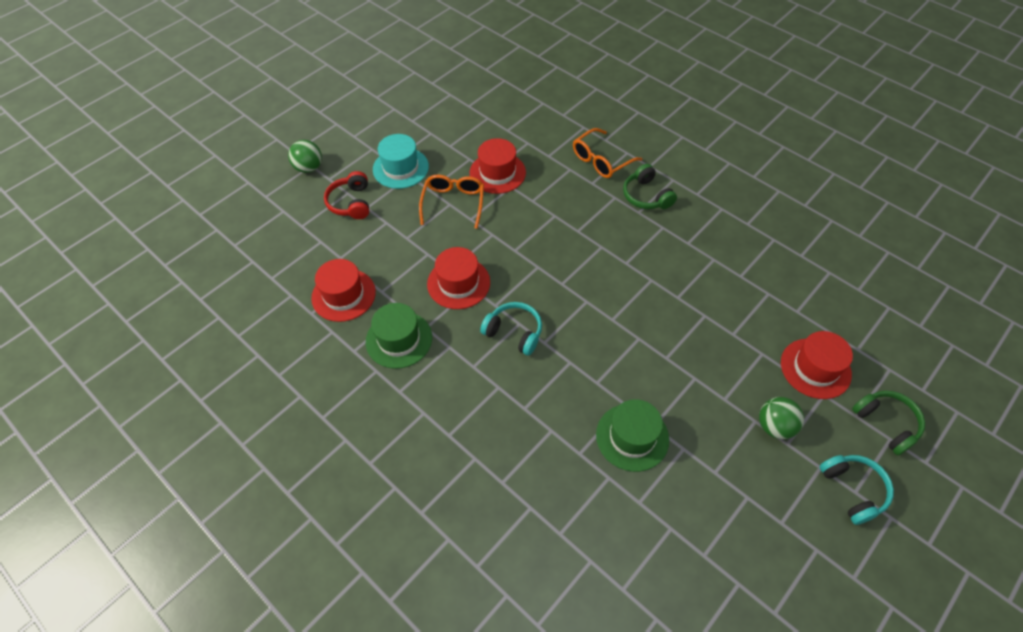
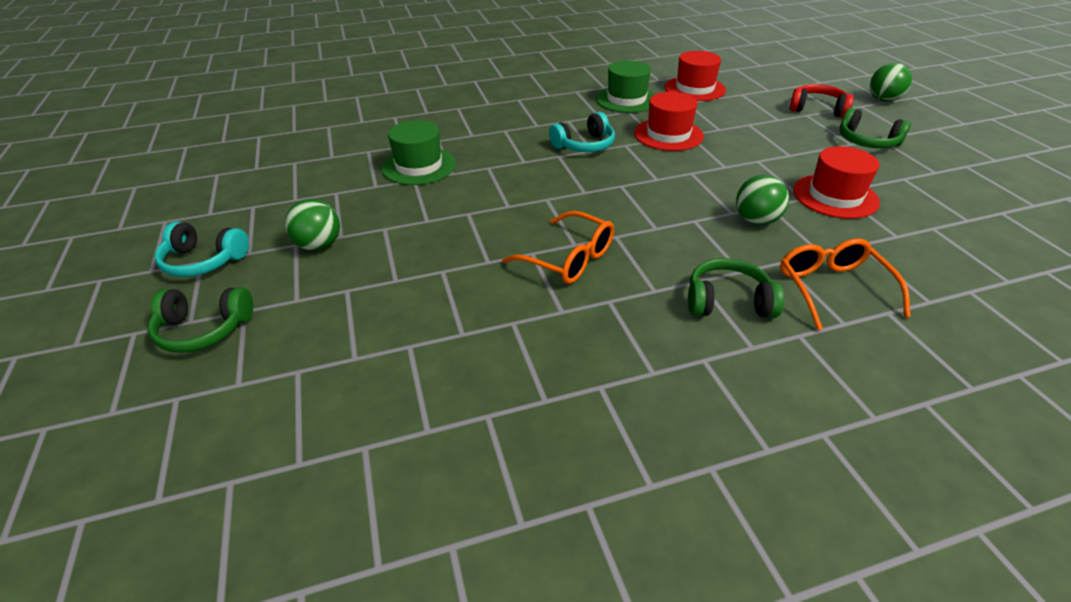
camera: 120 degrees right, 15 degrees down
(400, 168) = (867, 142): turquoise hat -> green headphones
(453, 203) = (790, 157): orange glasses -> orange glasses (569, 259)
(555, 202) = (756, 220): none -> green ball
(815, 368) = (328, 313): red hat -> none

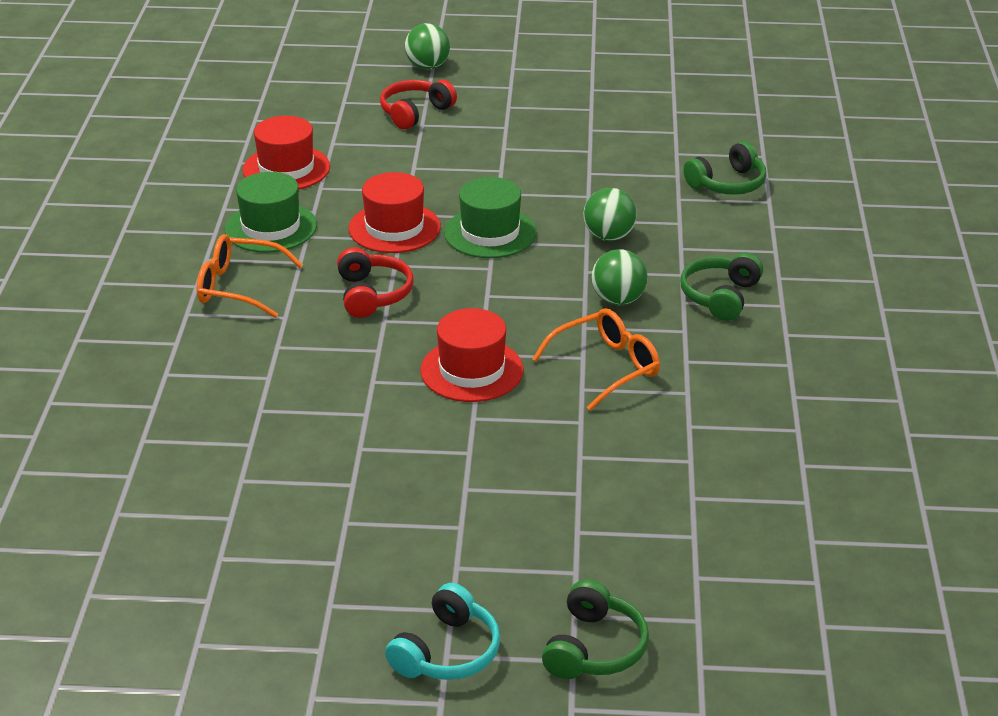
camera: 70 degrees left, 5 degrees down
(319, 245) = (471, 546): green ball -> green ball (618, 300)
(419, 166) = (325, 438): green hat -> green hat (490, 233)
(584, 145) = (372, 294): turquoise headphones -> red headphones
(832, 288) = (730, 238): orange glasses -> orange glasses (238, 287)
(835, 196) = (596, 178): red hat -> red hat (472, 370)
(867, 142) = (508, 116): green headphones -> green headphones (728, 184)

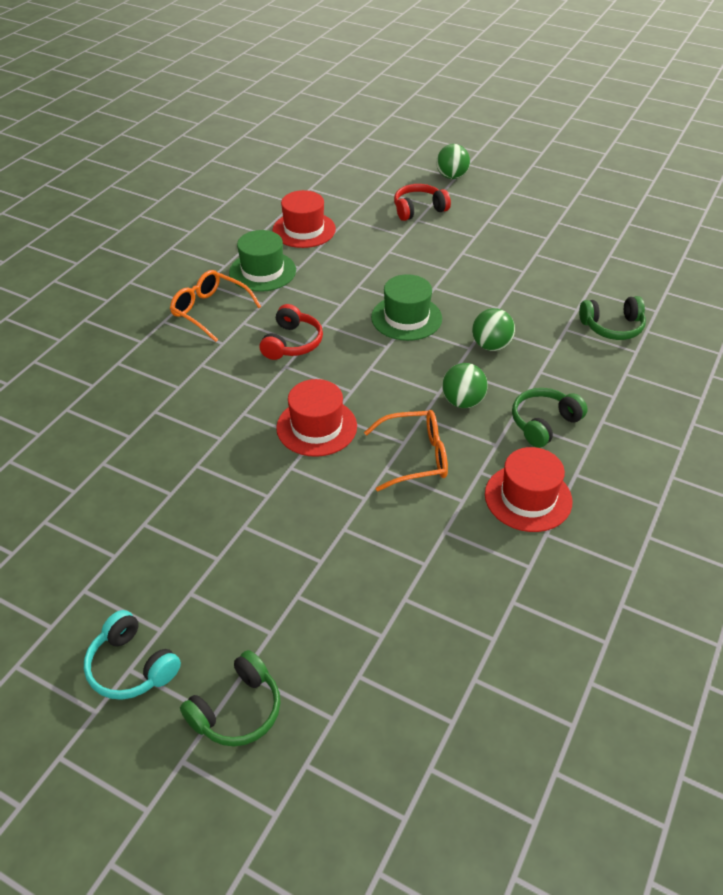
camera: 25 degrees right, 10 degrees up
(394, 228) = (343, 295): red hat -> red hat (528, 498)
(447, 652) = (131, 666): turquoise headphones -> turquoise headphones turned 75 degrees clockwise

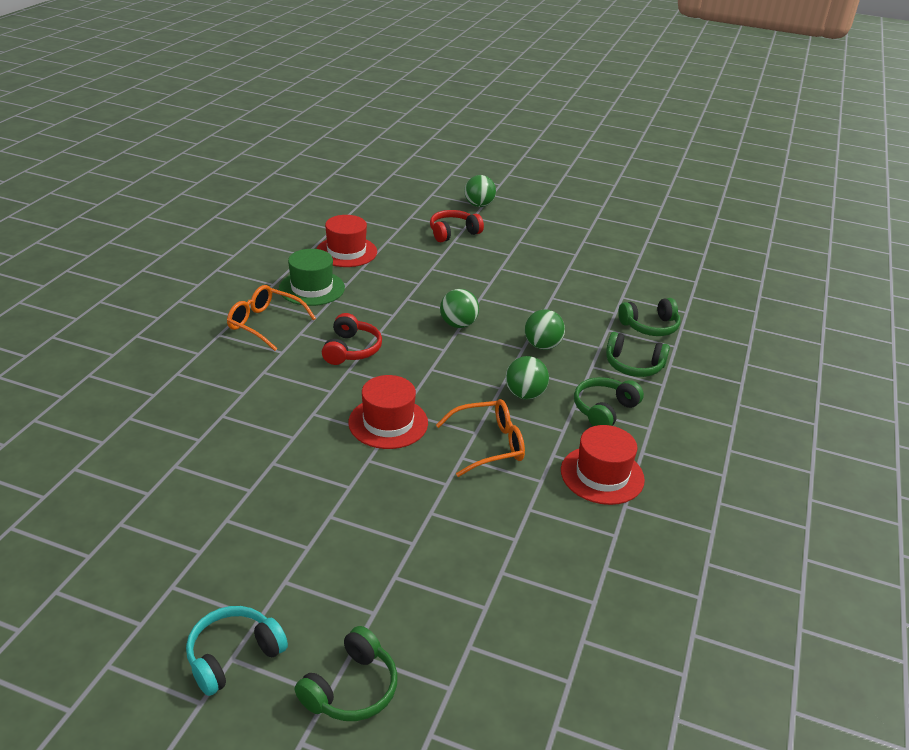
camera: 10 degrees left, 10 degrees down
(131, 666) = (233, 656): turquoise headphones -> turquoise headphones turned 105 degrees clockwise
(406, 318) = (458, 324): green hat -> green ball
(585, 372) = (633, 365): none -> green headphones

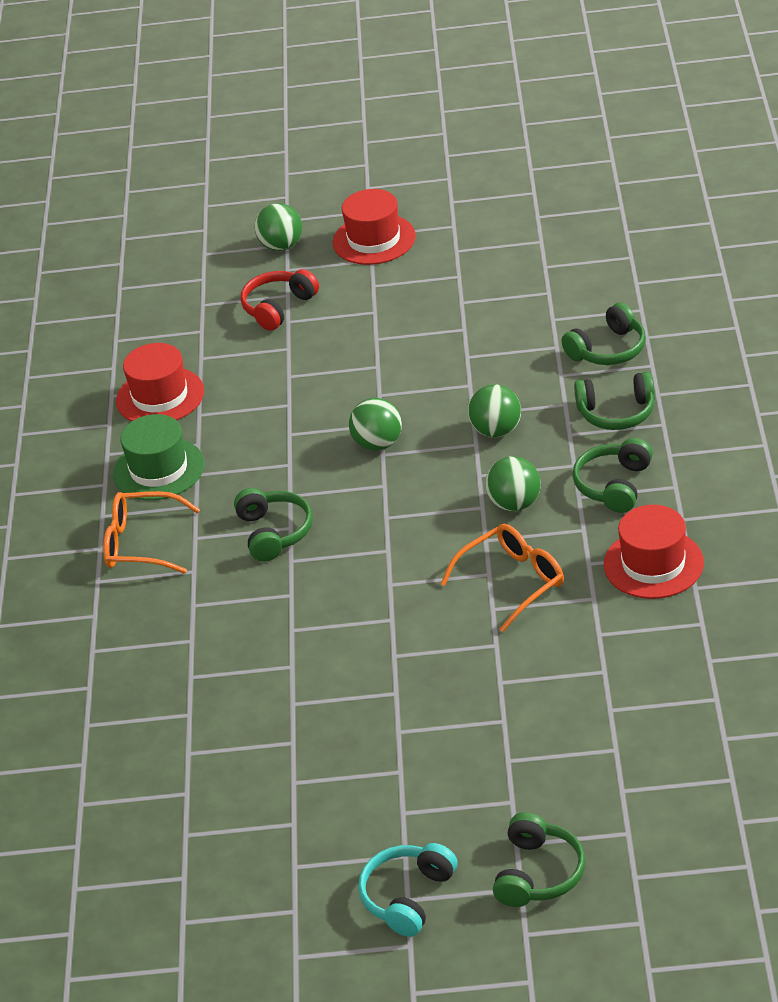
camera: 15 degrees left, 5 degrees up
(351, 349) = (274, 532): red headphones -> green headphones
(388, 423) = (384, 604): red hat -> red hat (374, 239)

